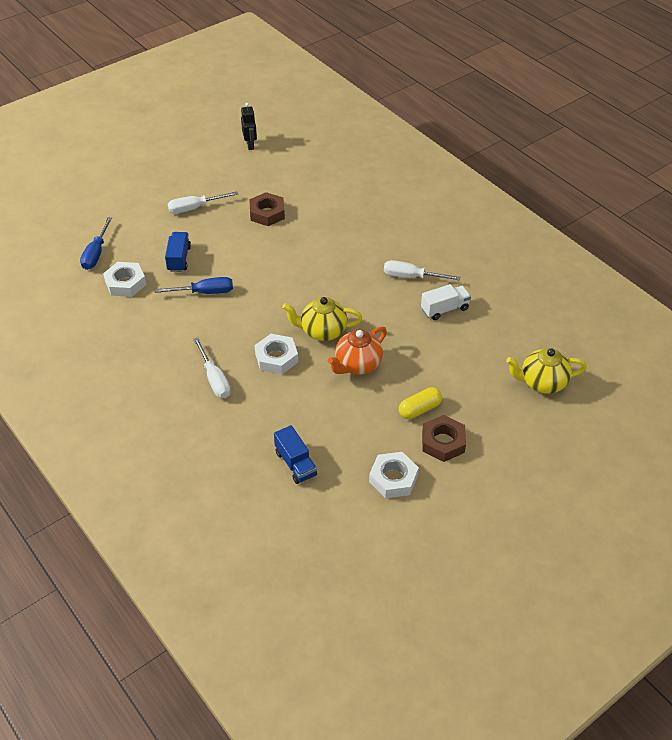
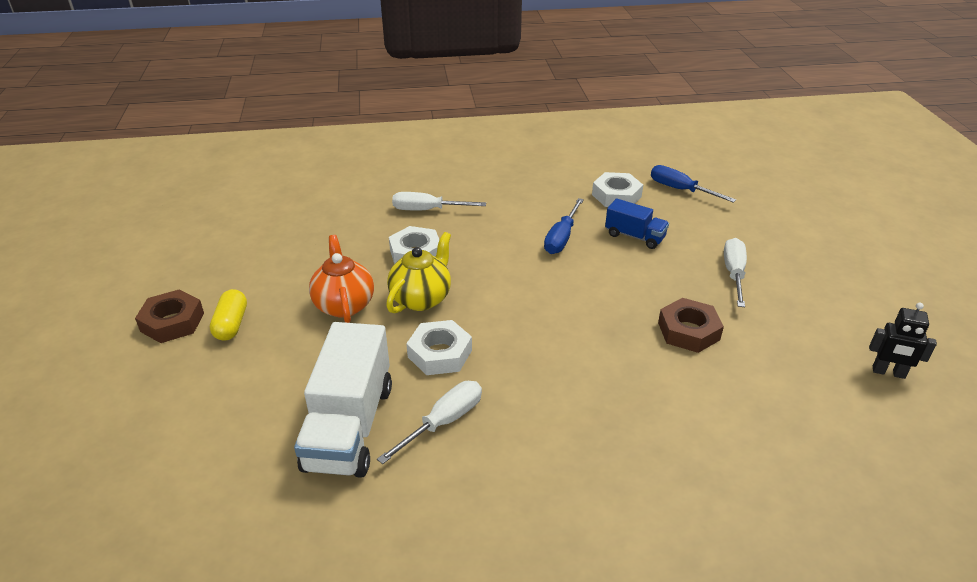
camera: 120 degrees right, 10 degrees down
(295, 463) = (276, 223): blue truck -> none
(393, 478) = (183, 270): white nut -> white nut (439, 353)
(444, 309) = (349, 426): white truck -> white truck, size x1.85
(542, 383) = (124, 459): yellow teapot -> none

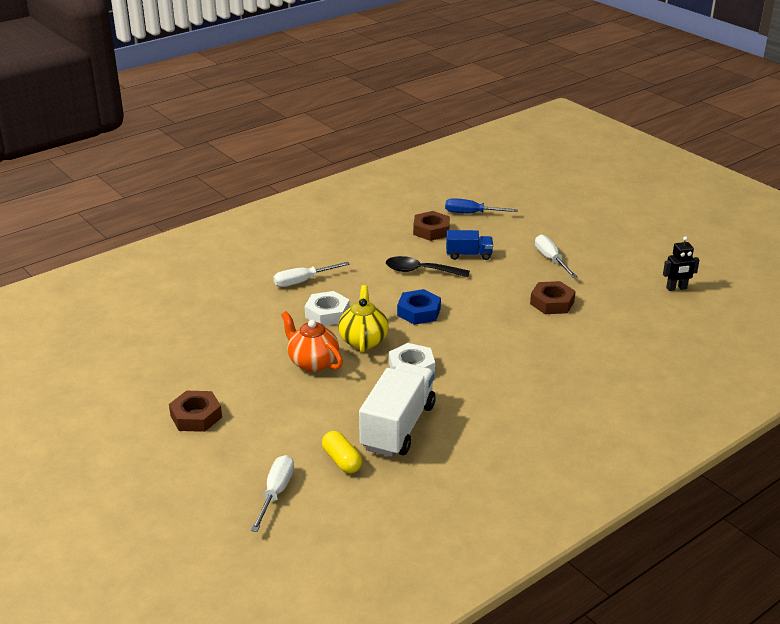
camera: 30 degrees left, 5 degrees down
(231, 324) = (244, 402): yellow capsule -> yellow capsule (342, 461)
(349, 426) = (398, 427): white truck -> white truck turned 135 degrees counterclockwise
(443, 422) = (453, 403): white screwdriver -> white screwdriver (276, 492)
(514, 286) = (419, 312): none -> blue nut
(561, 238) = (420, 271): blue screwdriver -> black spoon
(616, 195) = (431, 230): white nut -> brown nut

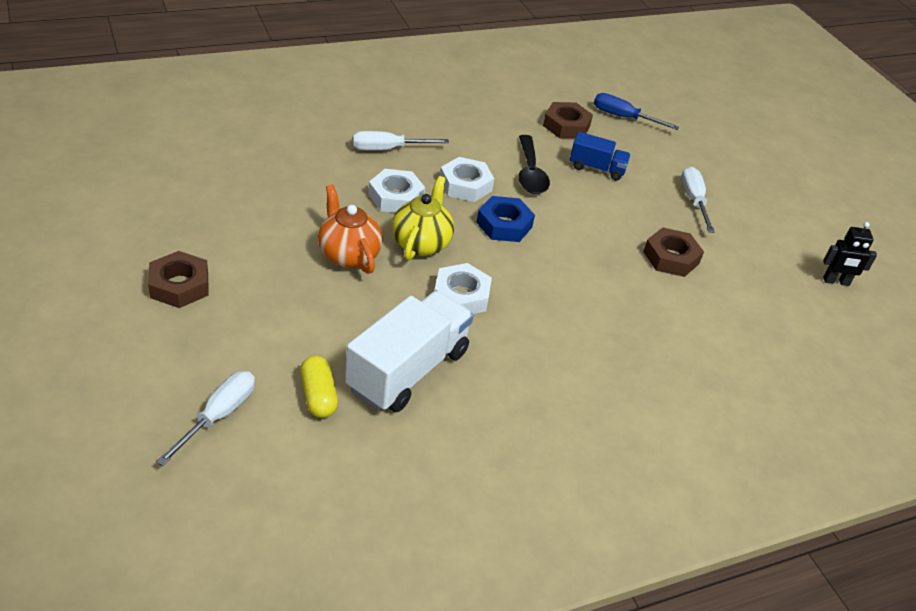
camera: 10 degrees right, 10 degrees up
(375, 292) = (465, 185): none -> white nut
(420, 271) = (530, 173): black spoon -> black spoon turned 120 degrees counterclockwise

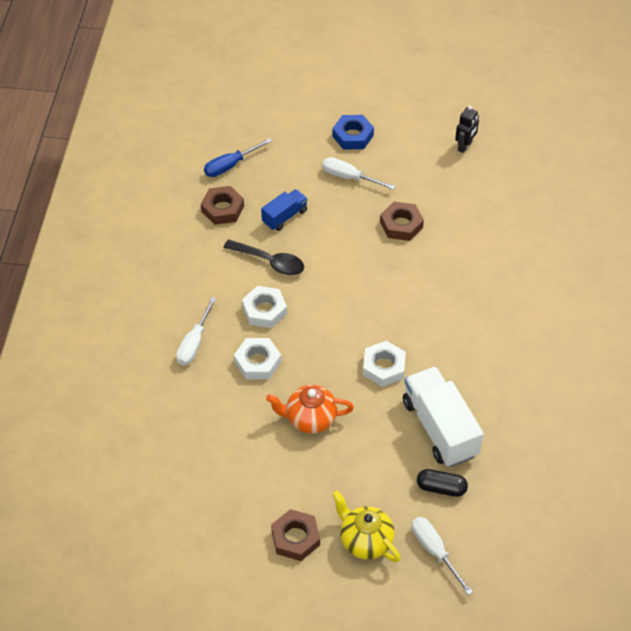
camera: 55 degrees left, 10 degrees up
(318, 396) = (441, 488): yellow capsule -> black capsule
(421, 243) = (318, 368): yellow teapot -> yellow teapot (365, 540)
(504, 225) = (321, 307): blue nut -> blue nut (353, 136)

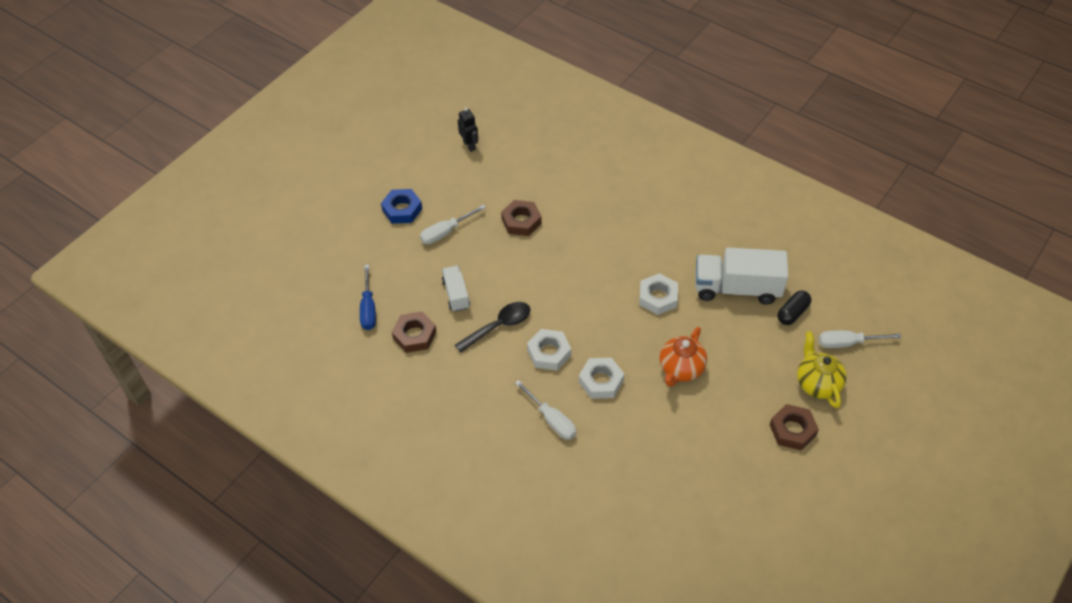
camera: 60 degrees left, 0 degrees up
(284, 216) = (456, 294): blue truck -> white truck
(365, 540) = (817, 383): yellow teapot -> yellow teapot turned 90 degrees clockwise

